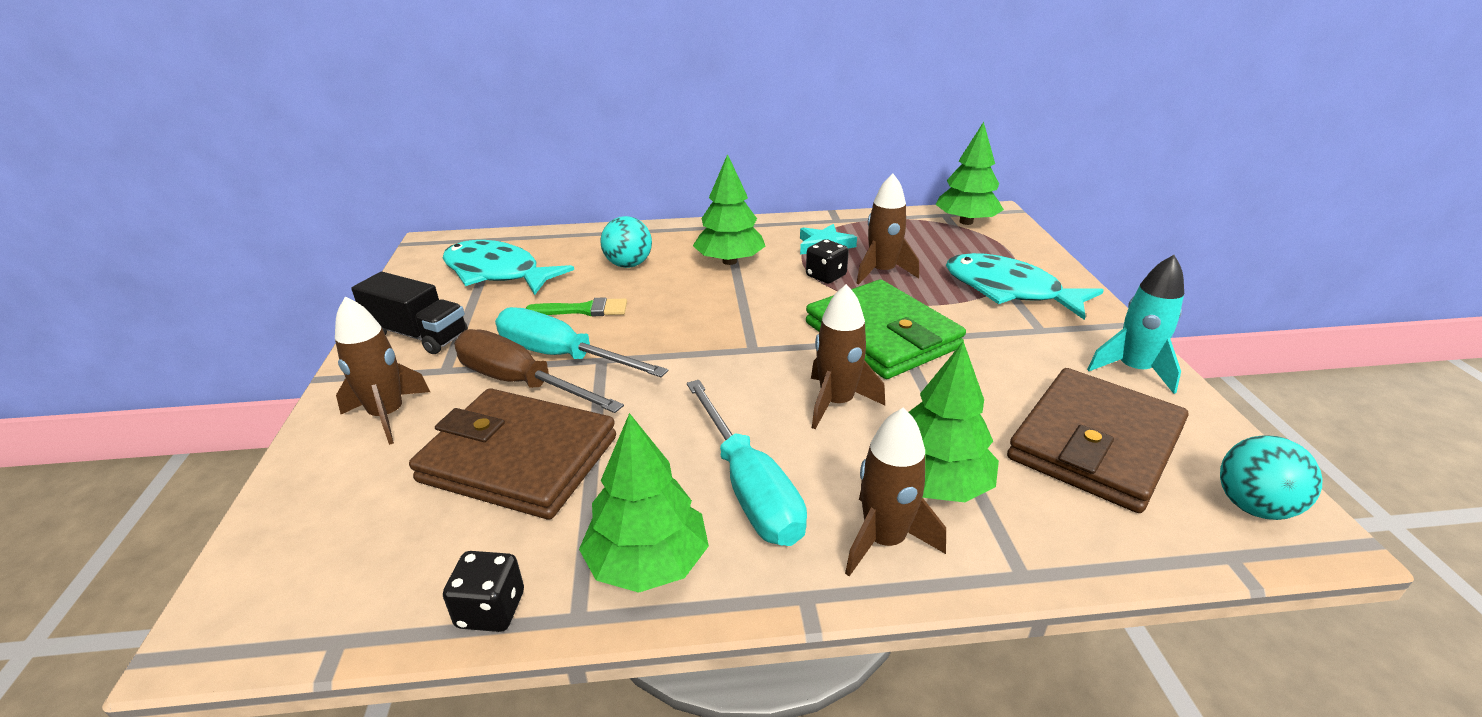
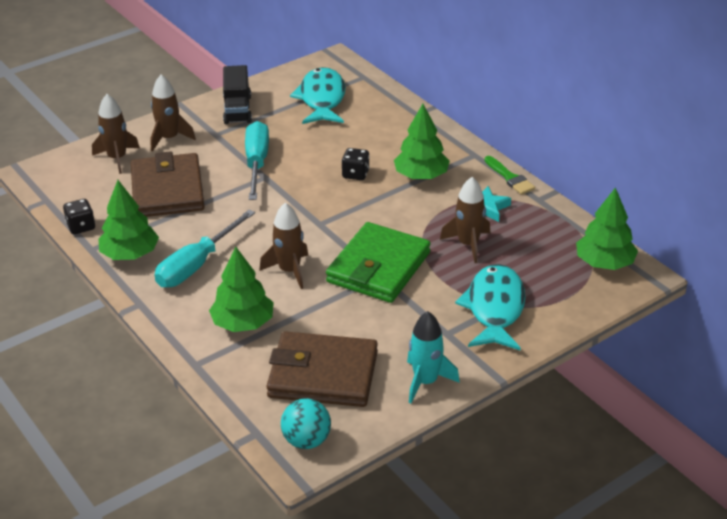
camera: 60 degrees right, 5 degrees up
(520, 383) = (223, 162): brown screwdriver -> none
(584, 310) = (309, 148): green brush -> green brush (510, 178)
(628, 264) = (377, 139): turquoise ball -> none
(826, 276) = (438, 222): black dice -> black dice (355, 174)
(884, 540) = (189, 316): brown rocket -> brown rocket (117, 158)

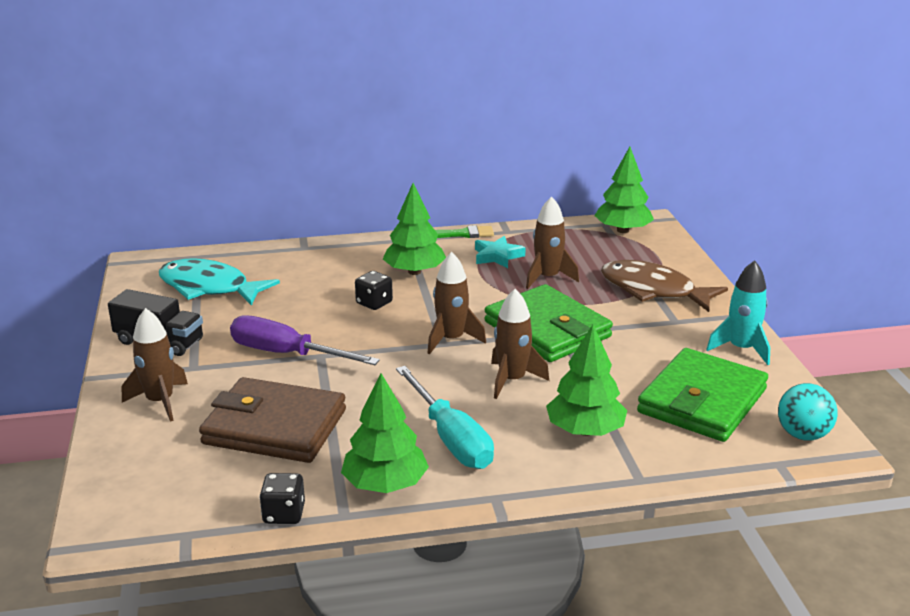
camera: 65 degrees left, 10 degrees down
(117, 158) = (156, 451): brown rocket -> brown rocket (451, 339)
(257, 163) = (287, 354): turquoise screwdriver -> purple screwdriver
(323, 375) = (702, 401): brown wallet -> green wallet
(494, 309) = (653, 290): turquoise fish -> brown fish

